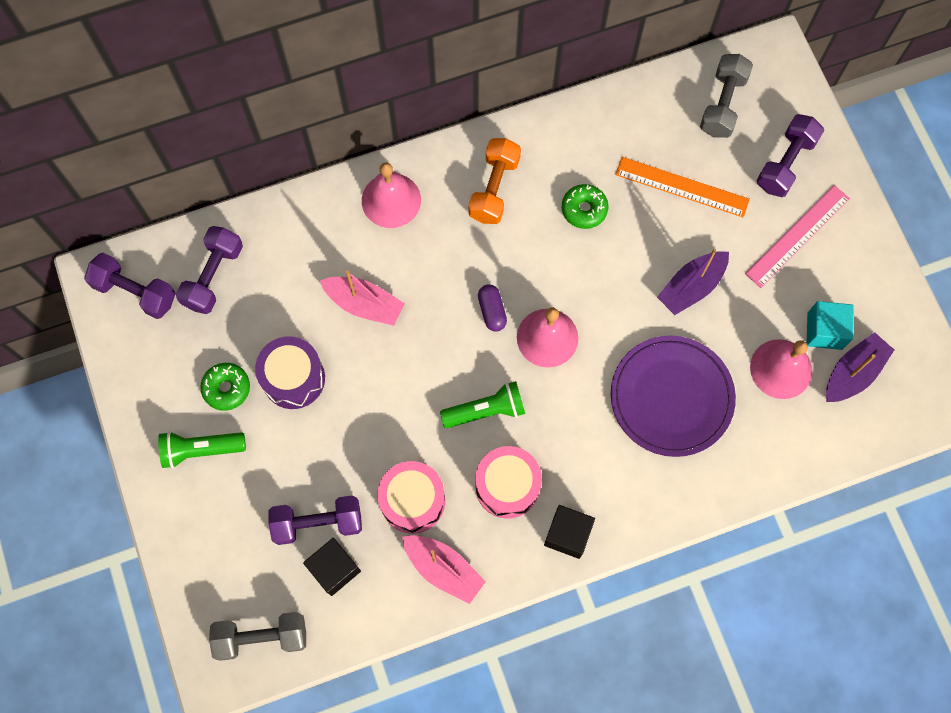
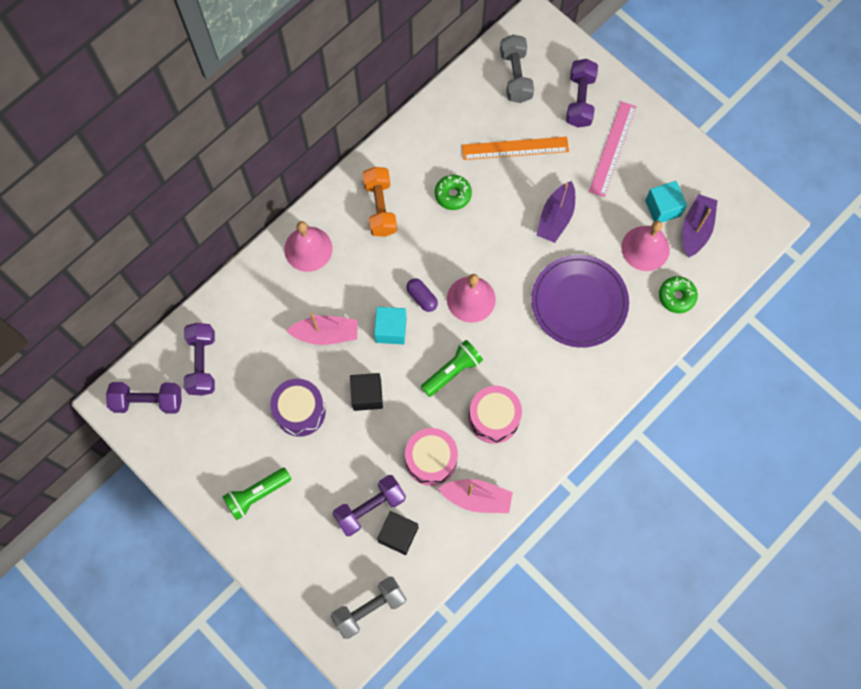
camera: 25 degrees left, 0 degrees up
(226, 388) = (253, 441): green donut -> green donut (676, 296)
(439, 332) = (391, 330): none -> turquoise cube
(567, 534) = (552, 432): black cube -> black cube (367, 395)

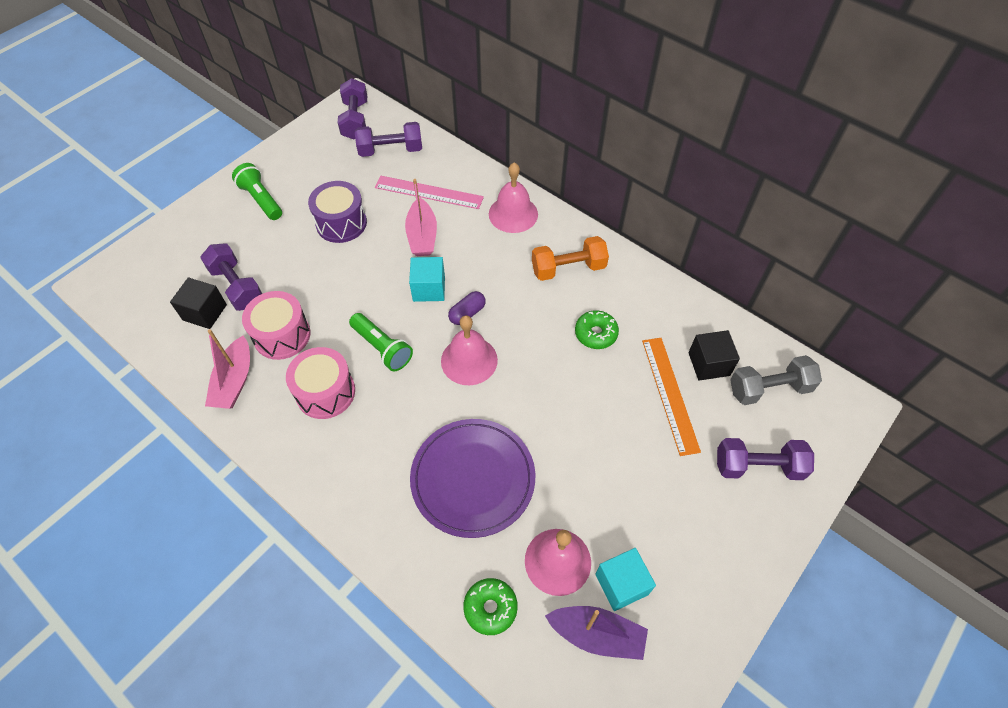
camera: 85 degrees right, 15 degrees down
(367, 395) = (356, 274): black cube -> black cube (709, 364)
(369, 608) = (134, 294): grey dumbbell -> none
(556, 217) = (585, 445): purple boat -> none
(612, 148) = (697, 511): pink ruler -> pink ruler (428, 192)

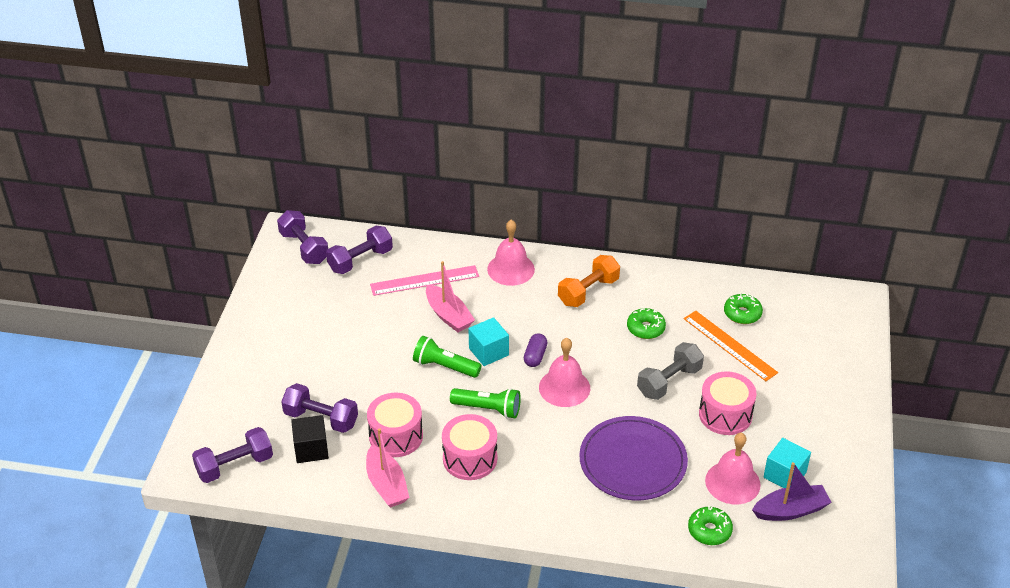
camera: 30 degrees left, 15 degrees down
(261, 199) = (277, 345): green flashlight -> green flashlight (445, 366)
(341, 223) = (369, 334): purple drum -> none
(608, 474) = (725, 414): none -> pink drum
(709, 364) = (742, 314): black cube -> green donut
(758, 466) = (821, 364): purple dumbbell -> purple dumbbell (235, 465)
(769, 389) = (795, 312): grey dumbbell -> grey dumbbell (669, 381)

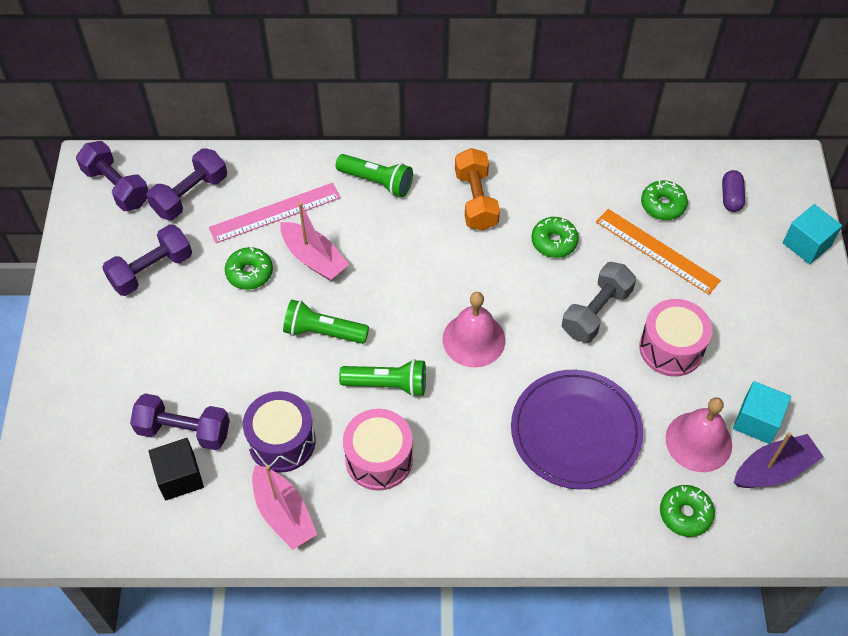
camera: 10 degrees left, 15 degrees up
(235, 465) = (87, 516): purple dumbbell -> purple dumbbell (151, 270)
(395, 319) = (249, 273): none -> green donut
(396, 436) = (282, 441): pink drum -> purple drum
(488, 352) = (372, 303): turquoise cube -> turquoise cube (807, 244)
(511, 269) = (377, 182): pink bell -> green flashlight
(535, 356) = (430, 300): purple capsule -> purple capsule (731, 197)
(588, 291) = (476, 200): orange dumbbell -> orange dumbbell turned 45 degrees counterclockwise

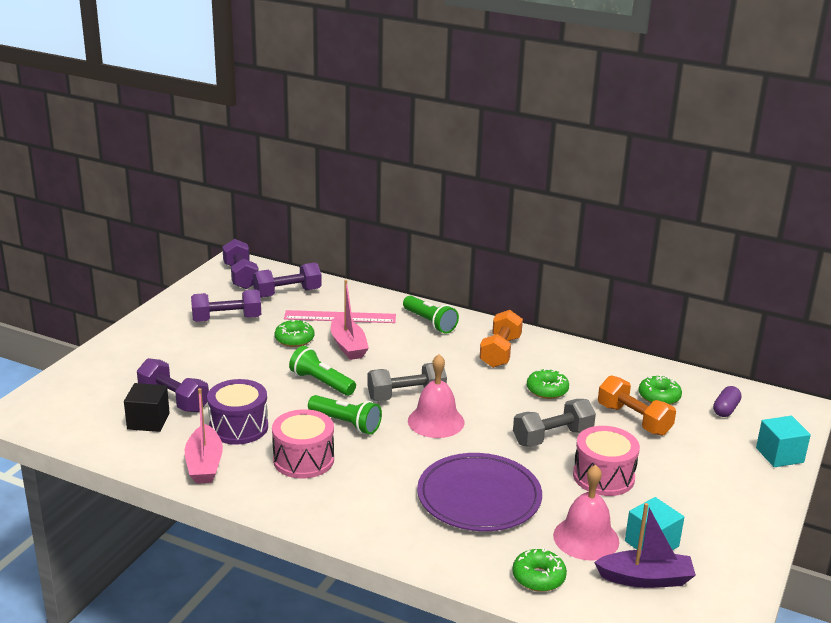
camera: 25 degrees right, 30 degrees down
(422, 313) = (406, 396): none -> grey dumbbell
(657, 251) = (634, 420): orange ruler -> orange dumbbell

